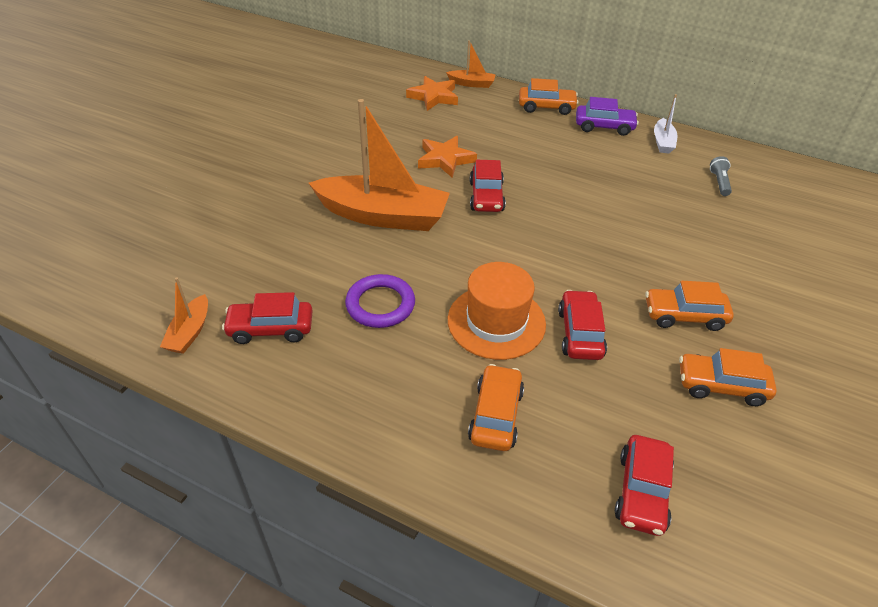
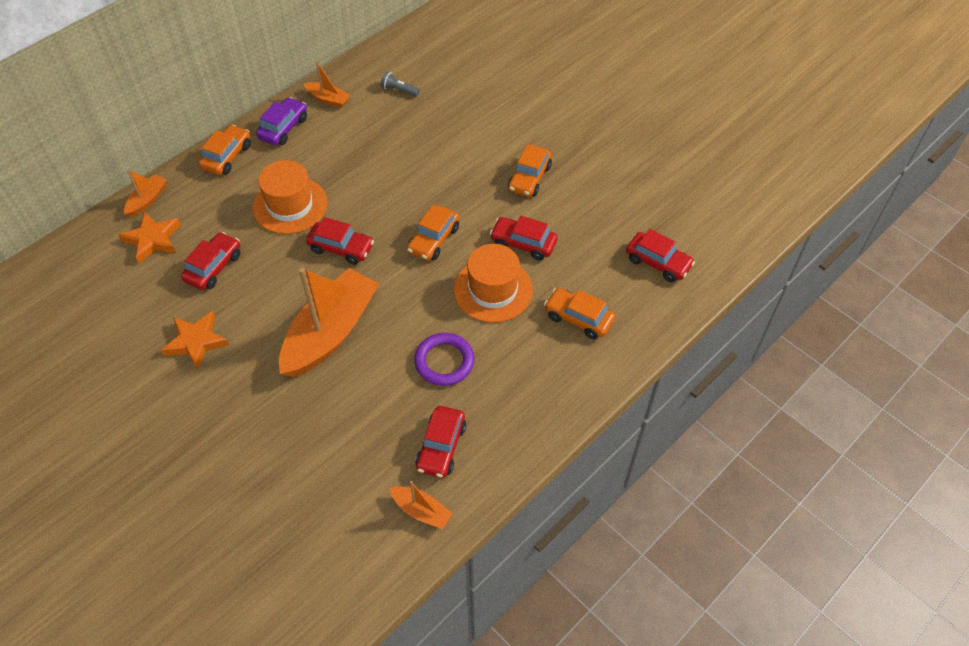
camera: 70 degrees left, 10 degrees up
(422, 132) = (214, 267): none -> red car
(445, 159) = (270, 262): orange star -> orange star (196, 341)
(516, 154) = (290, 205): none -> orange hat
(663, 142) = (328, 99): white boat -> orange boat
(721, 385) = (594, 187): orange car -> orange car (433, 239)

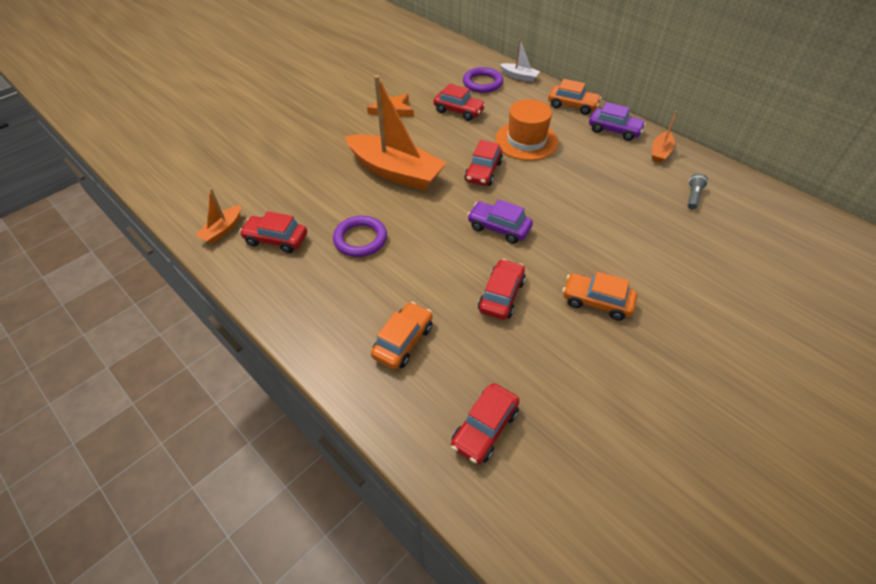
camera: 90 degrees right, 5 degrees down
(147, 200) = (519, 76): orange boat -> white boat
(153, 240) = (482, 83): orange star -> purple ring
(433, 239) = (499, 228): orange car -> purple car
(493, 290) = (440, 271): orange hat -> none

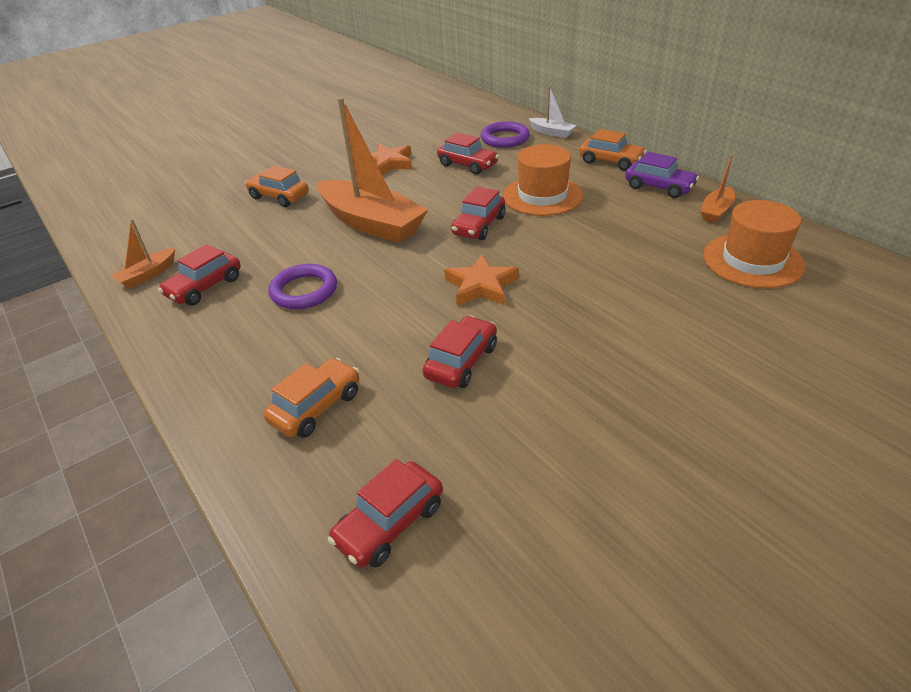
camera: 10 degrees right, 10 degrees down
(276, 239) = (205, 287): red car -> red car turned 75 degrees counterclockwise
(499, 228) = (481, 286): purple car -> orange star
(597, 302) = (590, 376): orange car -> orange car (279, 197)
(693, 196) = (752, 260): grey flashlight -> orange hat

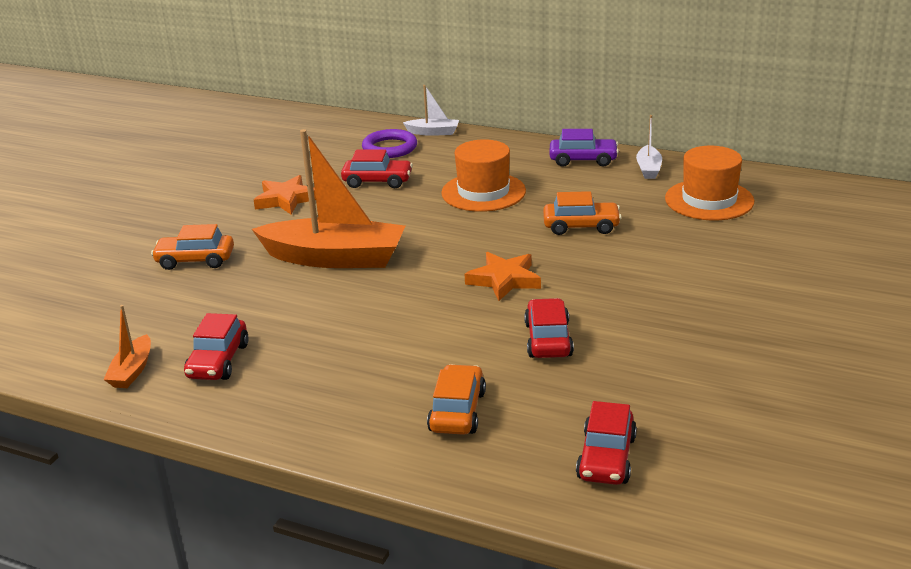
camera: 30 degrees left, 10 degrees down
(304, 291) = (334, 333): purple ring -> none
(479, 226) = (449, 232): red car -> none
(610, 161) = (518, 147): orange car -> orange car (581, 226)
(716, 211) = (648, 169): orange boat -> white boat

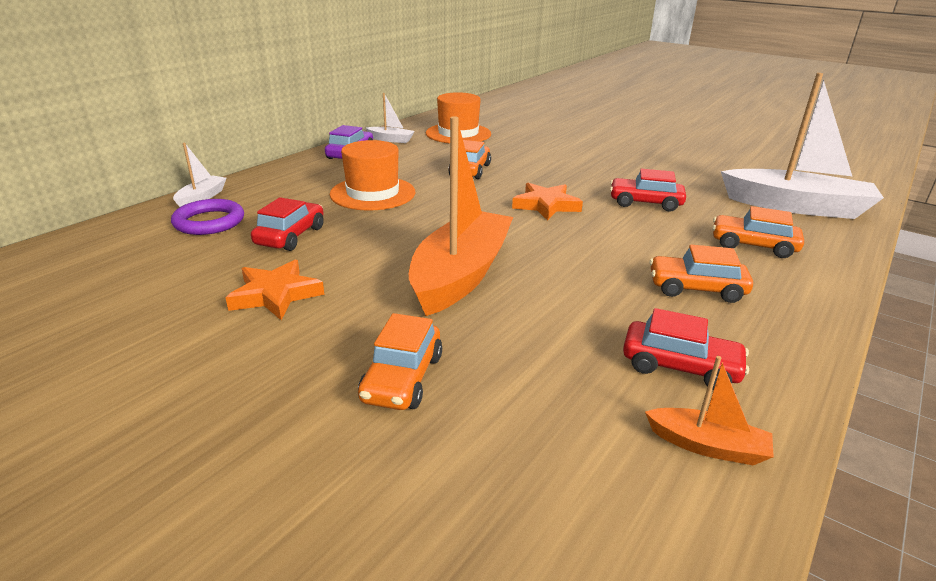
camera: 80 degrees left, 0 degrees up
(343, 371) = (696, 289): none -> orange car
(606, 458) = (796, 207): red car -> white boat

